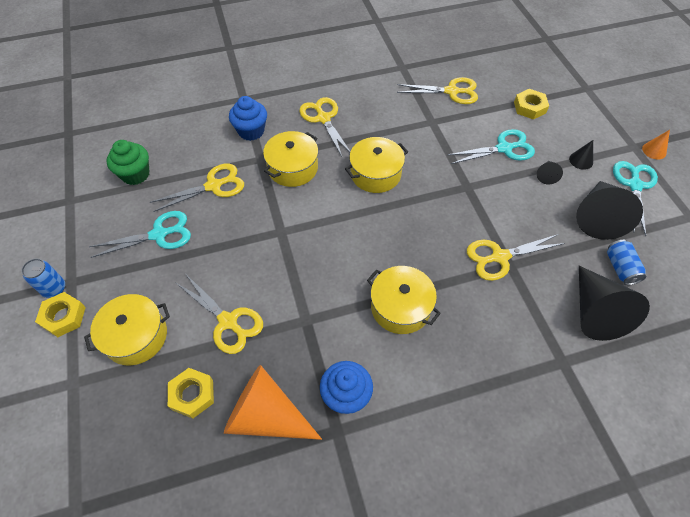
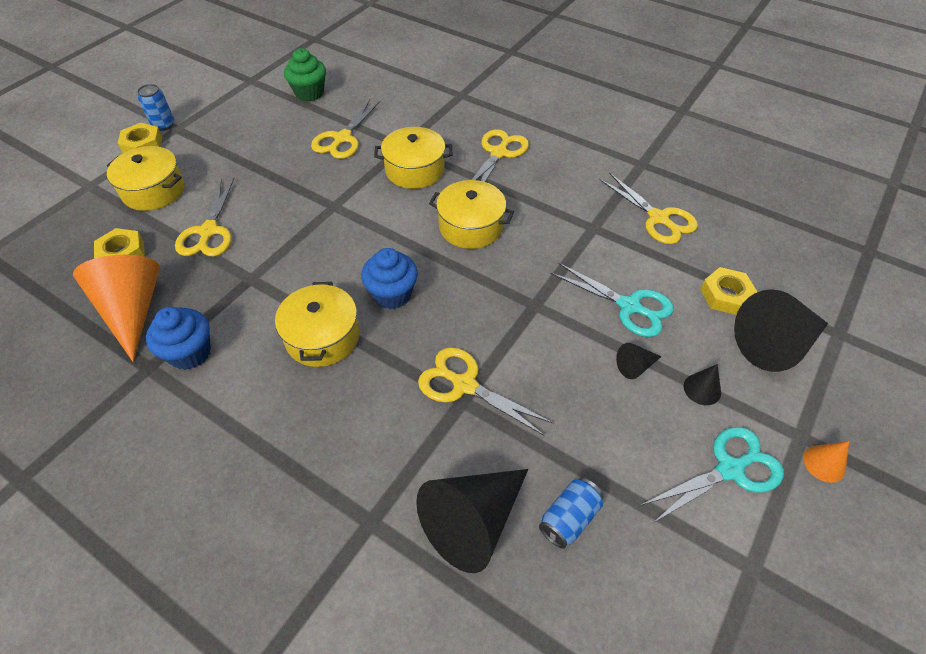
camera: 50 degrees right, 5 degrees down
(159, 234) = (261, 142): turquoise scissors -> none
(214, 186) = (342, 138): yellow scissors -> yellow scissors turned 90 degrees clockwise
(251, 131) = (428, 121): blue cupcake -> blue cupcake (392, 294)
(598, 216) = (628, 452): black cone -> black cone (775, 344)

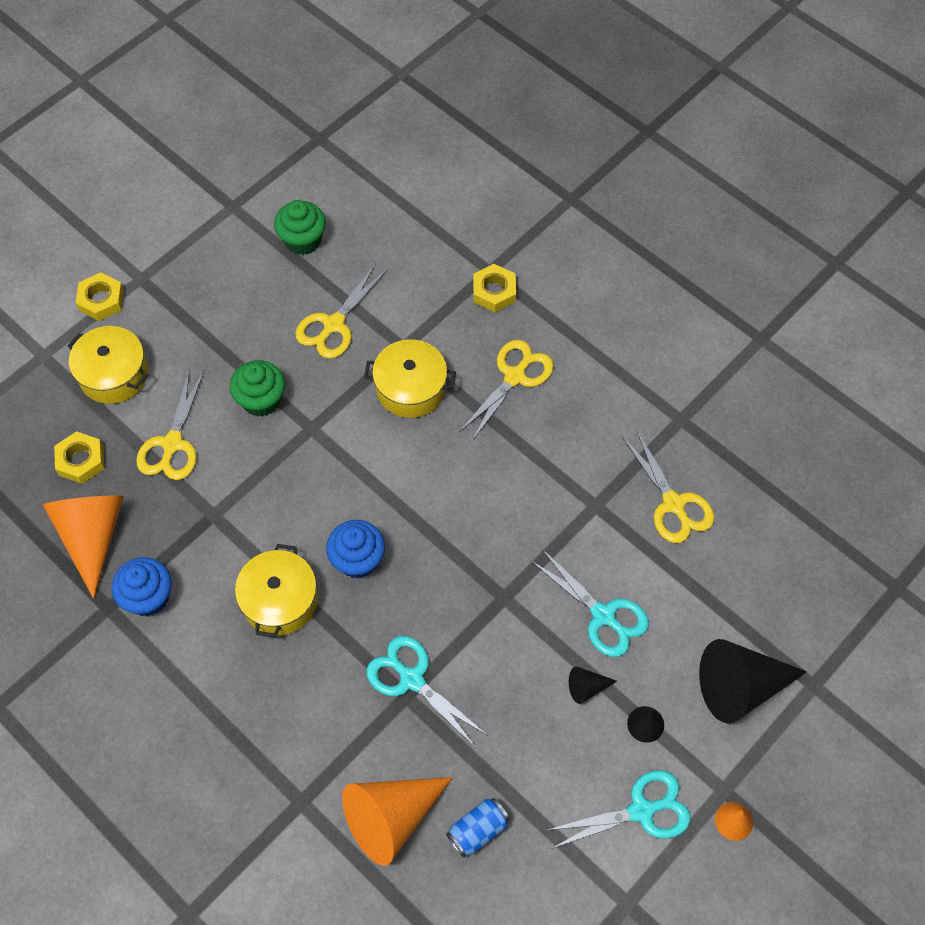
camera: 10 degrees right, 10 degrees up
(163, 125) = (126, 271): blue can -> none
(287, 192) = (261, 400): none -> green cupcake
(464, 385) = (412, 679): yellow scissors -> turquoise scissors
(471, 226) = (458, 482): yellow pot -> none
(473, 522) = (391, 818): black cone -> orange cone
(726, 295) = (711, 619): yellow nut -> yellow nut (494, 291)

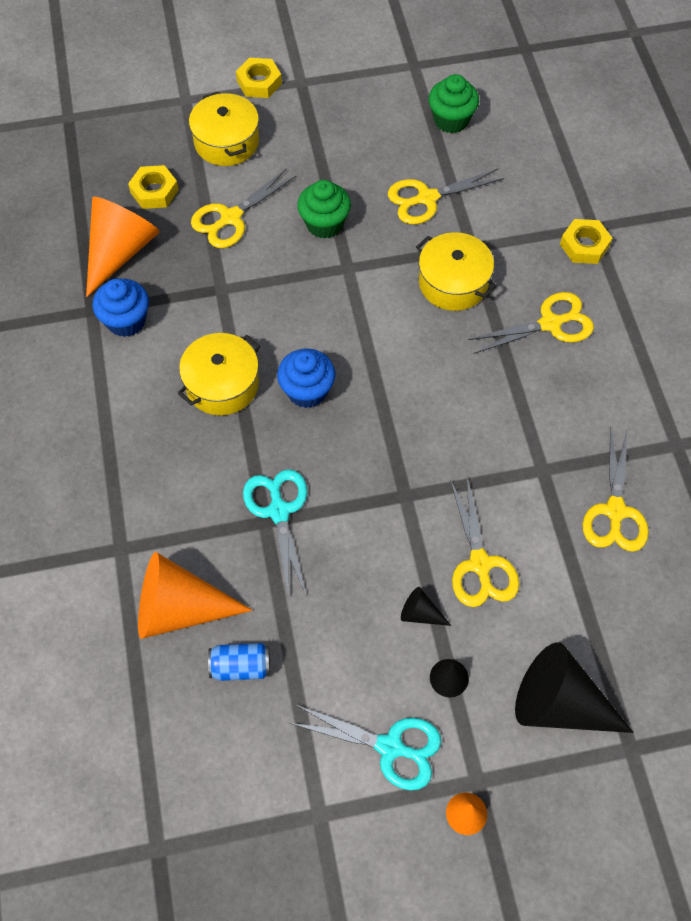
camera: 35 degrees right, 0 degrees up
(603, 616) = (480, 564): turquoise scissors -> yellow scissors

